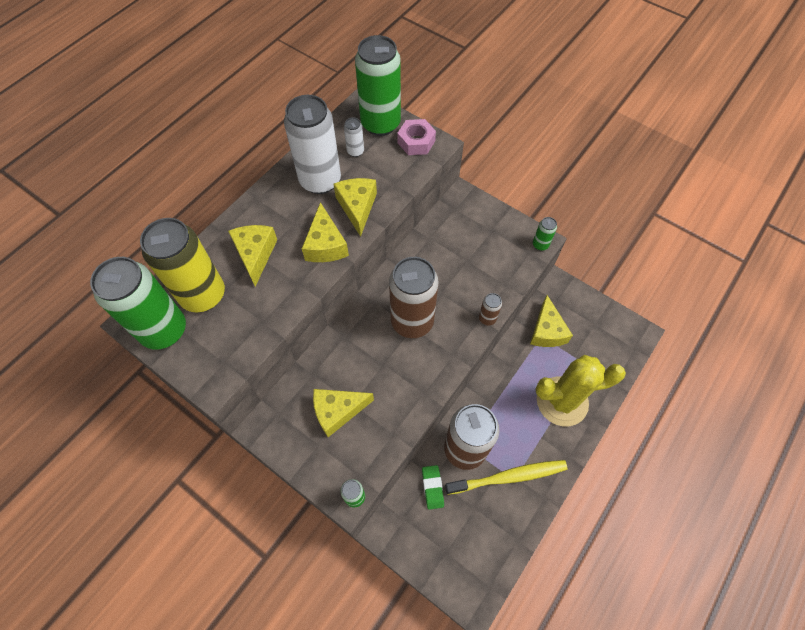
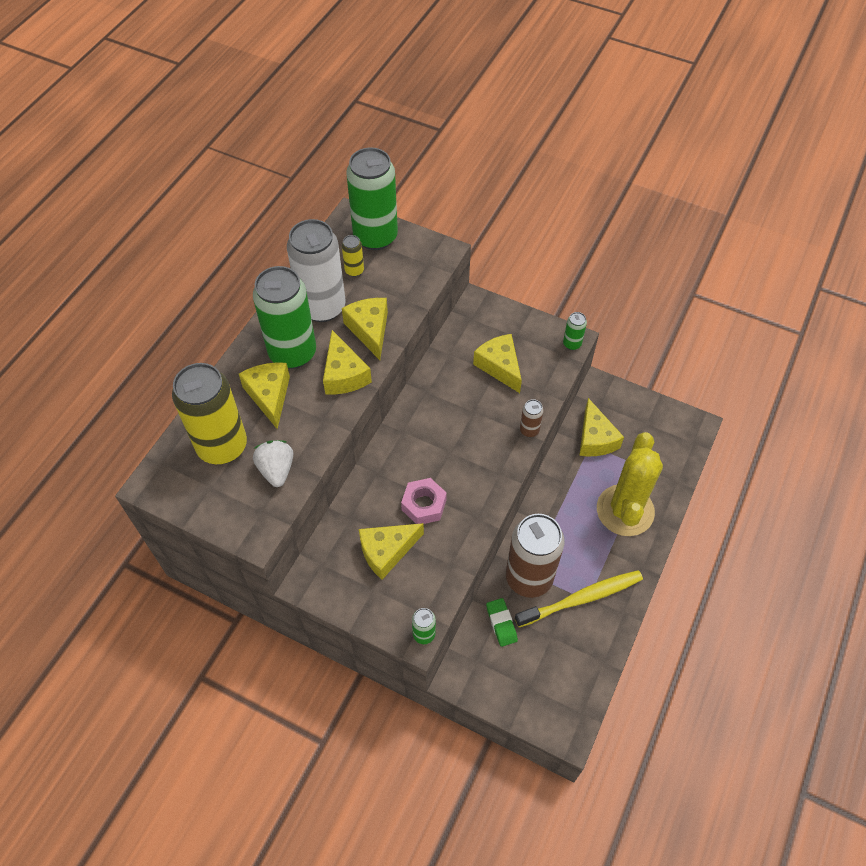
camera: 10 degrees left, 5 degrees down
(164, 330) = (188, 489): green can -> green can (292, 353)
(246, 325) = (276, 470): none -> white strawberry
(355, 151) = (354, 270): white can -> yellow can
(412, 322) = (448, 446): brown can -> none
(416, 142) = (419, 251): pink nut -> pink nut (424, 505)
(472, 256) = (499, 366): none -> yellow cheese
(562, 401) = (625, 510): yellow cactus -> yellow cactus turned 60 degrees counterclockwise

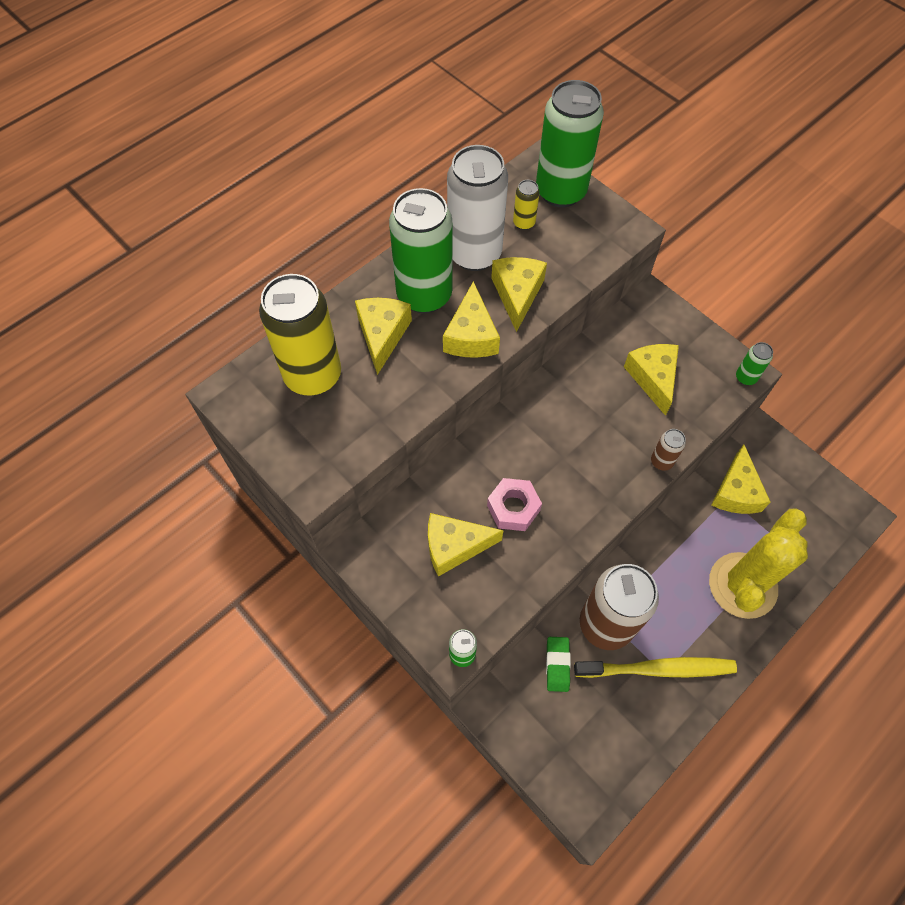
camera: 20 degrees right, 5 degrees up
(276, 470) = (360, 420): white strawberry -> none

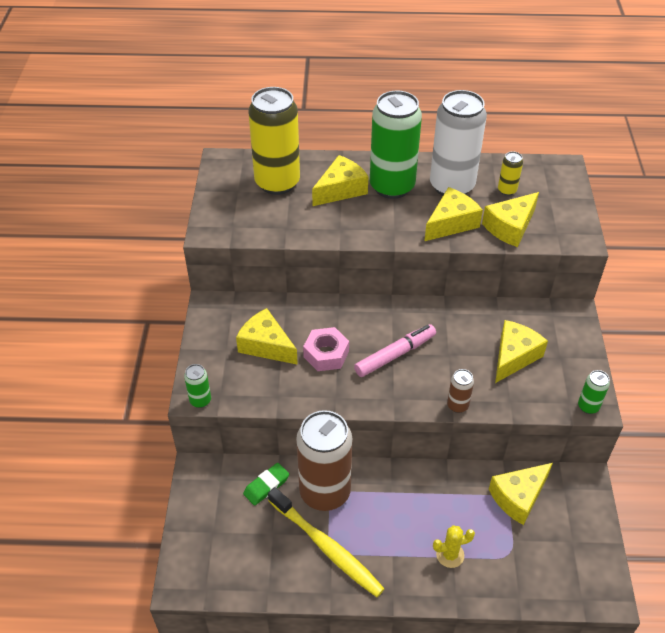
camera: 45 degrees right, 15 degrees down
(471, 336) = (393, 224): yellow cheese -> yellow cheese (510, 227)
(560, 192) = (556, 189): green can -> none
(567, 458) = (395, 355): none -> pink marker
(742, 585) = (450, 555): yellow cactus -> yellow cactus, size x0.41

